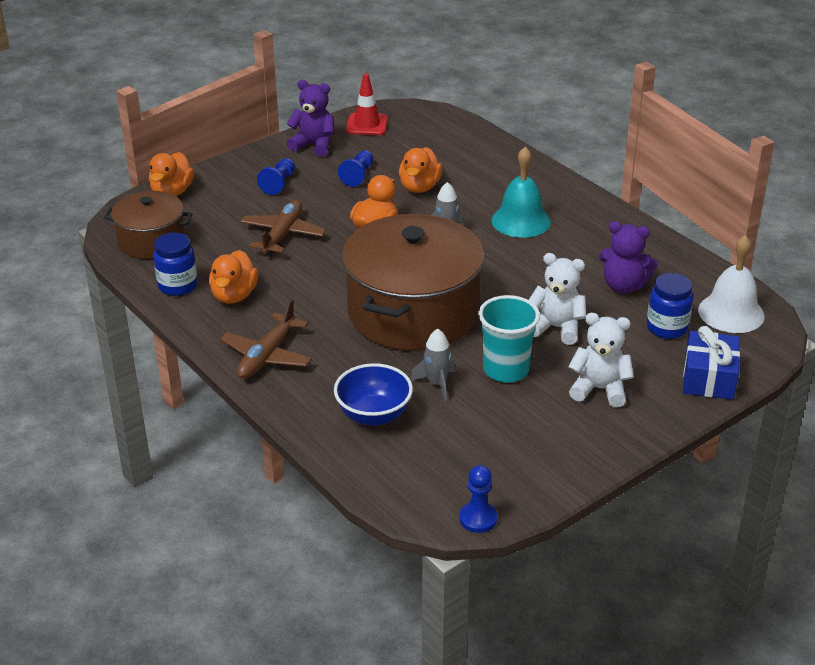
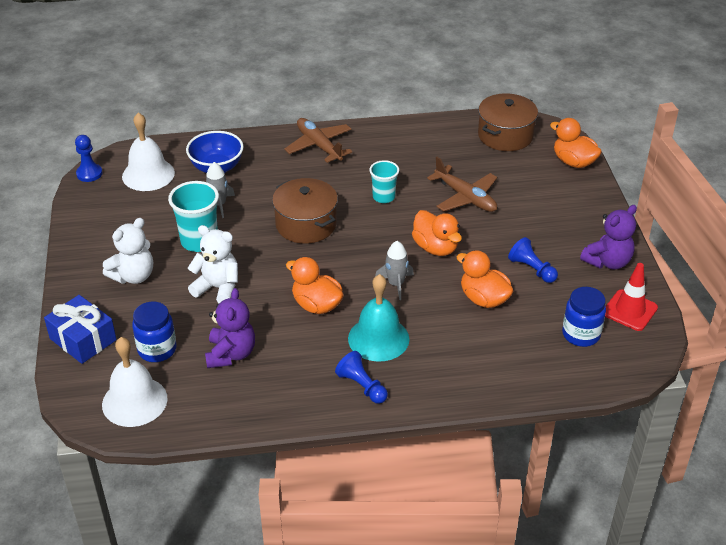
camera: 120 degrees right, 5 degrees up
(178, 285) = (435, 132): blue jar -> blue jar (581, 334)
(234, 295) = (401, 152): orange duck -> orange duck (316, 305)
(279, 183) = (549, 220): blue pawn -> blue pawn (362, 386)
(324, 281) = (383, 197): none -> turquoise cup
(412, 312) = (306, 224): brown pot -> brown pot, size x0.55
(434, 465) = (148, 174): none -> white bell
(556, 328) = (218, 288): white teddy bear -> white teddy bear turned 120 degrees counterclockwise
(623, 286) = (231, 354): purple teddy bear -> purple teddy bear turned 135 degrees clockwise

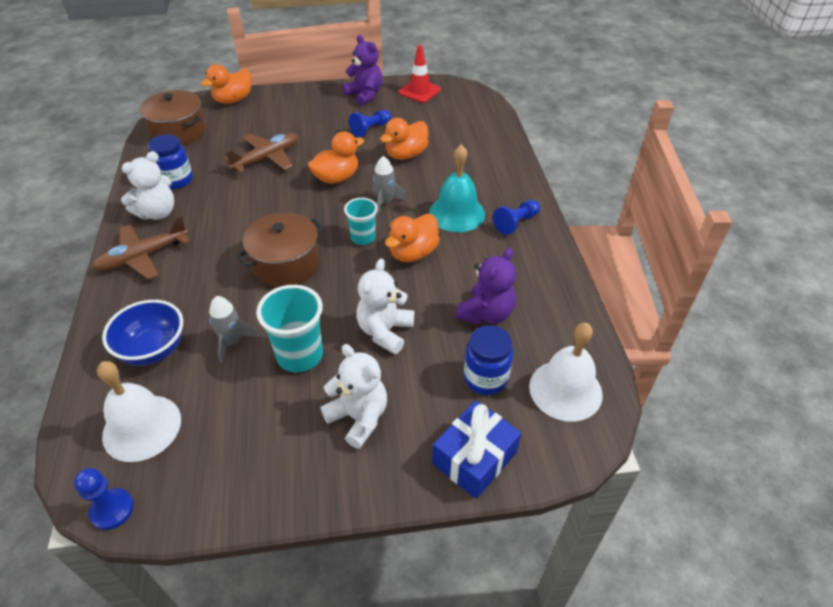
camera: 90 degrees left, 5 degrees up
(231, 354) = (486, 313): purple teddy bear -> purple teddy bear turned 120 degrees clockwise
(376, 143) = (157, 213): none -> white teddy bear
(383, 197) = (253, 208): turquoise cup -> turquoise cup (363, 238)
(581, 334) = (446, 113): blue jar -> blue jar (176, 180)

